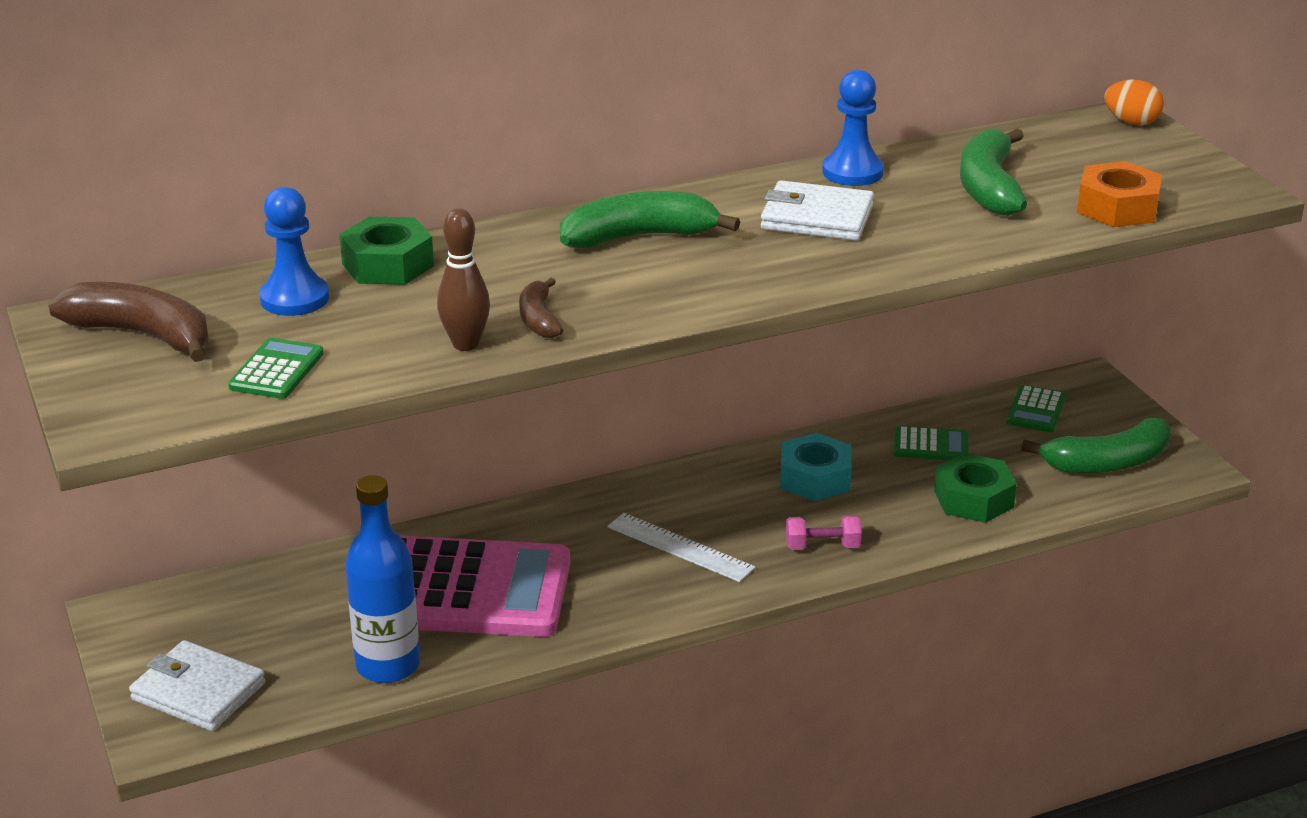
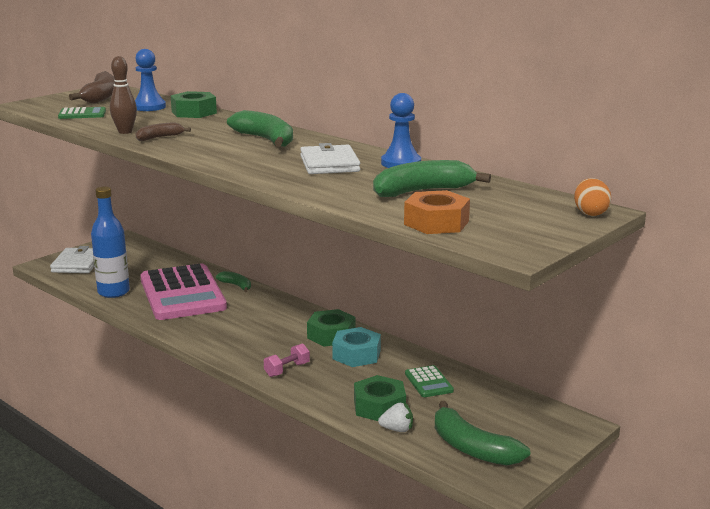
camera: 65 degrees right, 10 degrees down
(480, 528) = (236, 286): none -> green banana
(680, 547) = (256, 333): white ruler -> none
(738, 483) = (331, 335): none -> green nut
(822, 546) = (287, 370): pink dumbbell -> pink dumbbell turned 75 degrees clockwise
(1036, 410) = (512, 411): green calculator -> none
(1037, 501) = (397, 429): none -> white strawberry

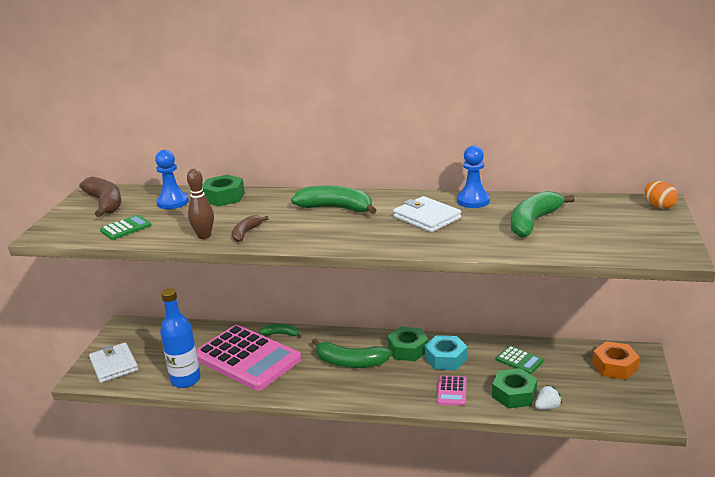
camera: 30 degrees left, 5 degrees up
(287, 370) = (415, 392): pink dumbbell -> none
(322, 381) = (451, 391): none -> pink calculator
(436, 223) = (591, 247): orange nut -> orange nut (614, 366)
(472, 448) = (607, 399): green banana -> green banana (350, 362)

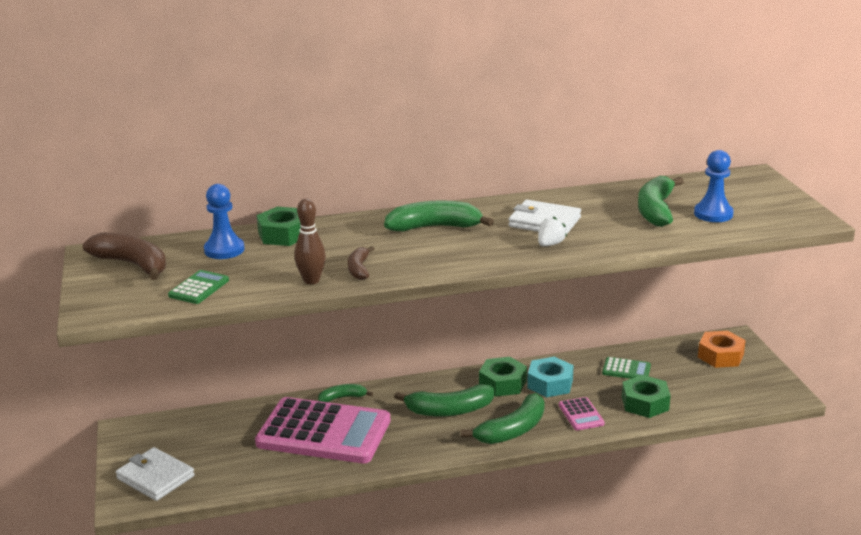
camera: 25 degrees left, 0 degrees up
(185, 380) = (267, 472): blue bottle -> none
(386, 391) = (512, 430): none -> green banana
(473, 201) = (575, 198): blue pawn -> blue pawn (713, 214)
(547, 407) = (685, 408): white strawberry -> white strawberry (550, 244)
(659, 206) = (757, 178): orange egg -> none

